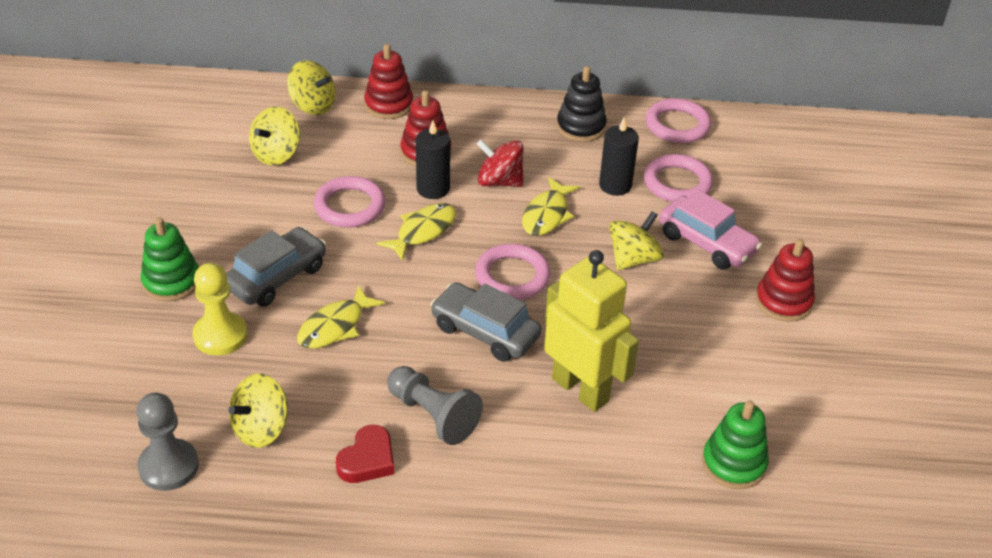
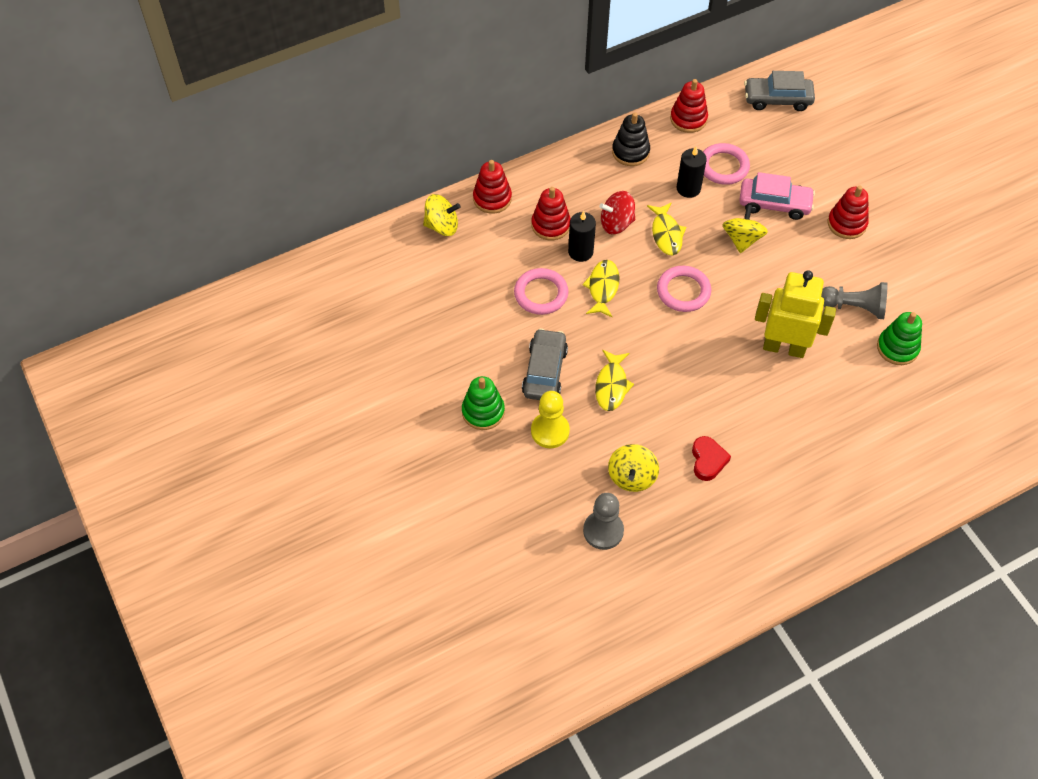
camera: 30 degrees left, 15 degrees up
(276, 154) = (455, 279): yellow spinning top -> none
(433, 415) = (718, 411): grey pawn -> grey pawn (854, 307)
(485, 332) = (700, 339): grey car -> grey car (777, 99)
(677, 125) = (688, 119): pink ring -> red stacking toy

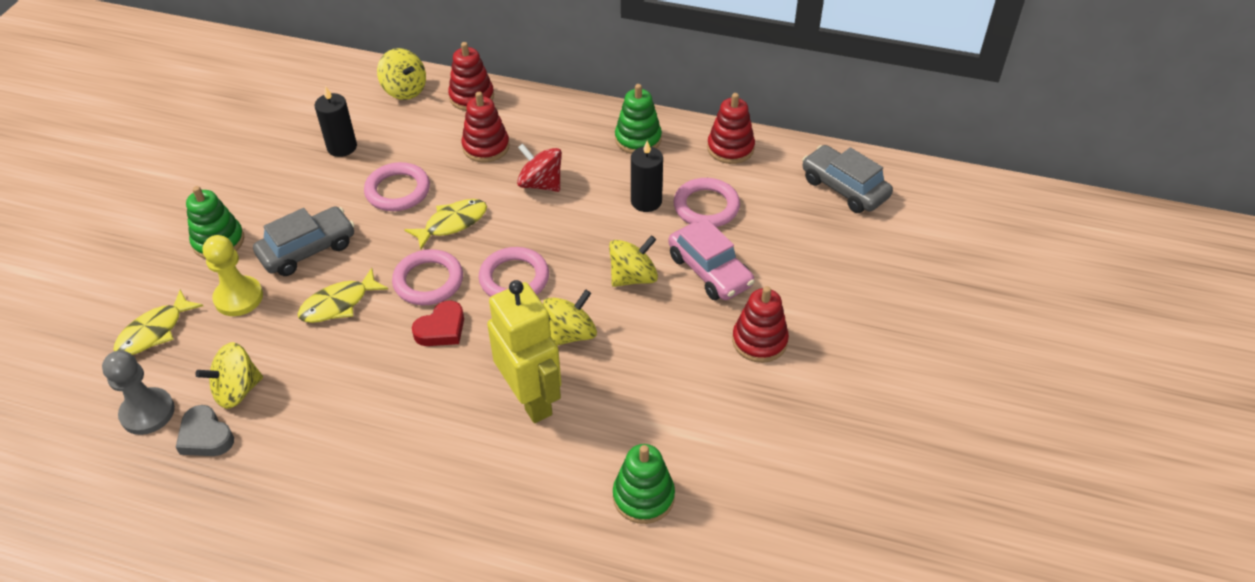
camera: 45 degrees right, 10 degrees down
(580, 252) = (478, 183): black candle -> black candle (342, 147)
(630, 152) = (638, 139): black stacking toy -> green stacking toy
(640, 331) = (428, 281): none -> pink ring
(653, 512) = (205, 436): none -> grey heart
(666, 234) = (570, 222): yellow fish -> yellow fish (154, 331)
(708, 460) = (315, 435): red heart -> red heart (441, 329)
(755, 297) = (570, 334): none -> yellow spinning top
(854, 307) = (655, 421): grey pawn -> none

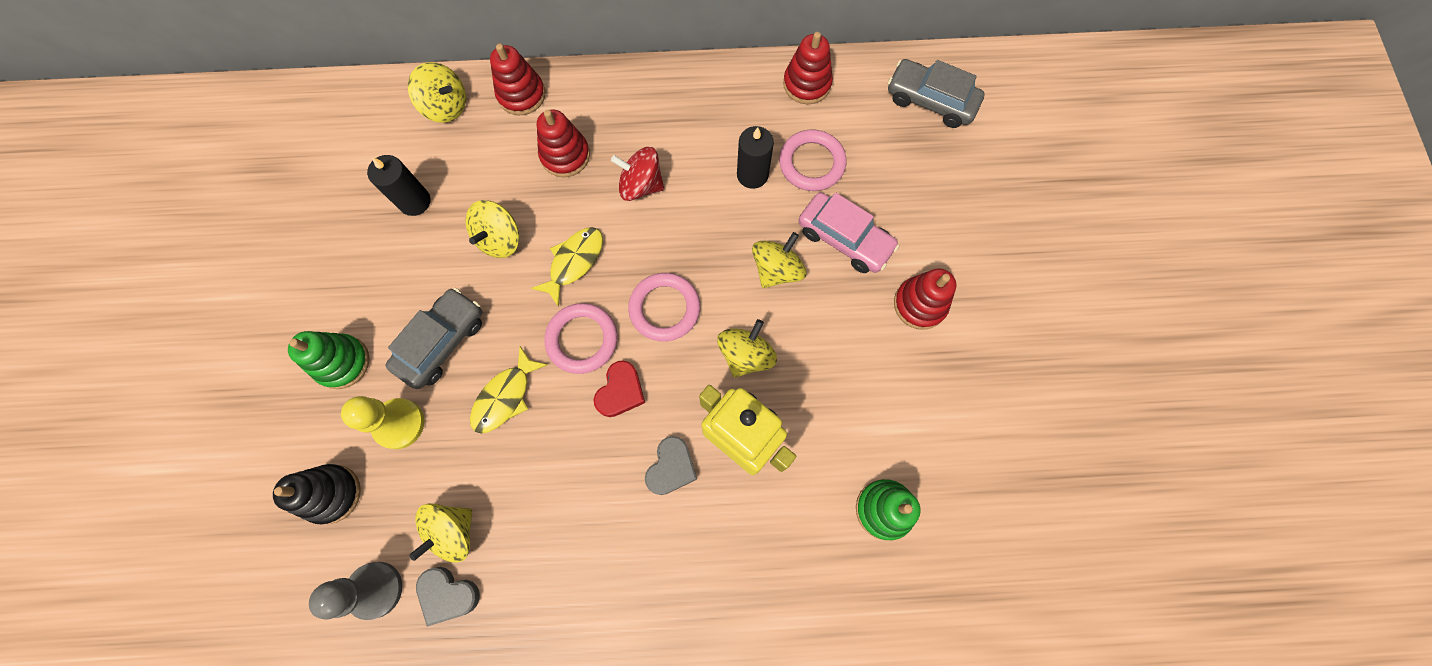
camera: 20 degrees left, 25 degrees up
(154, 331) = (332, 494): yellow fish -> black stacking toy
(398, 191) = (500, 239): pink ring -> yellow spinning top
(456, 400) = (671, 467): none -> grey heart
(638, 139) = (713, 99): green stacking toy -> none

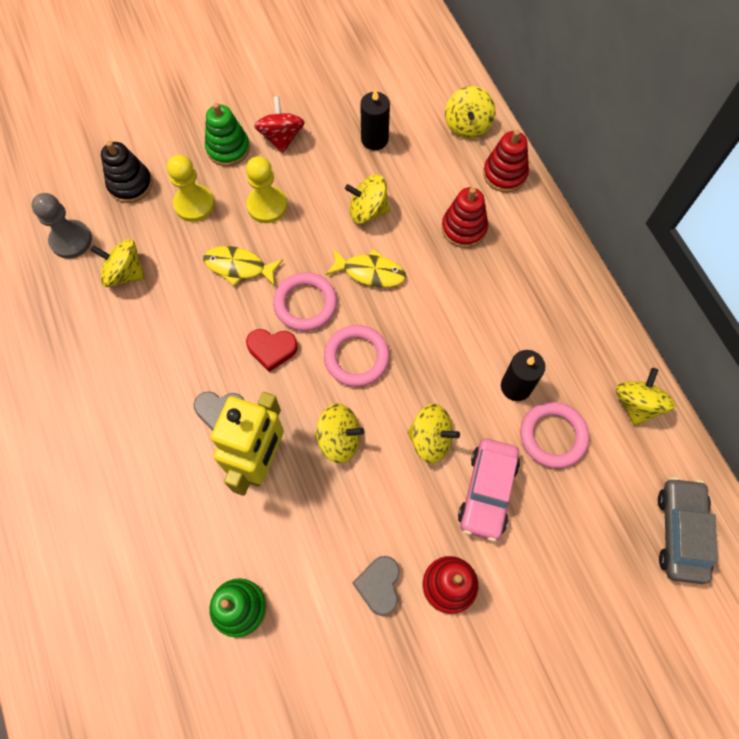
camera: 70 degrees right, 5 degrees down
(442, 342) = (267, 206): grey car -> yellow pawn
(448, 595) = (79, 288): grey heart -> grey heart (379, 585)
(641, 185) = (463, 297): red spinning top -> red spinning top (281, 137)
(807, 84) = (636, 404): red stacking toy -> yellow spinning top

